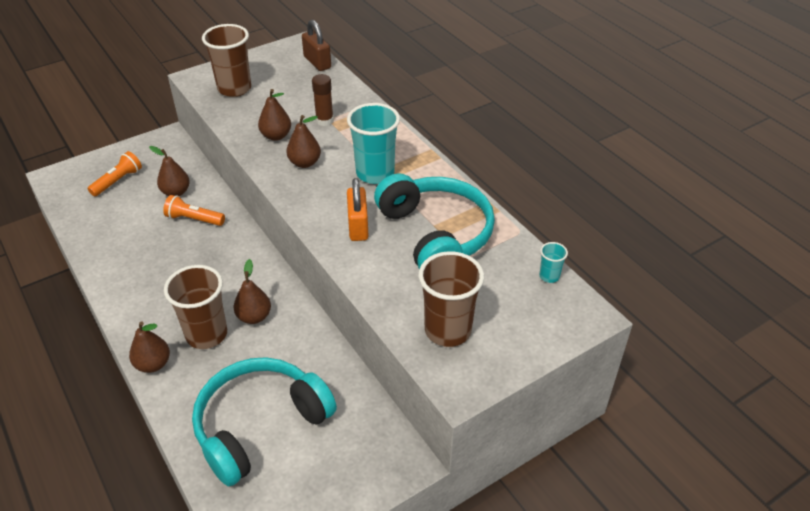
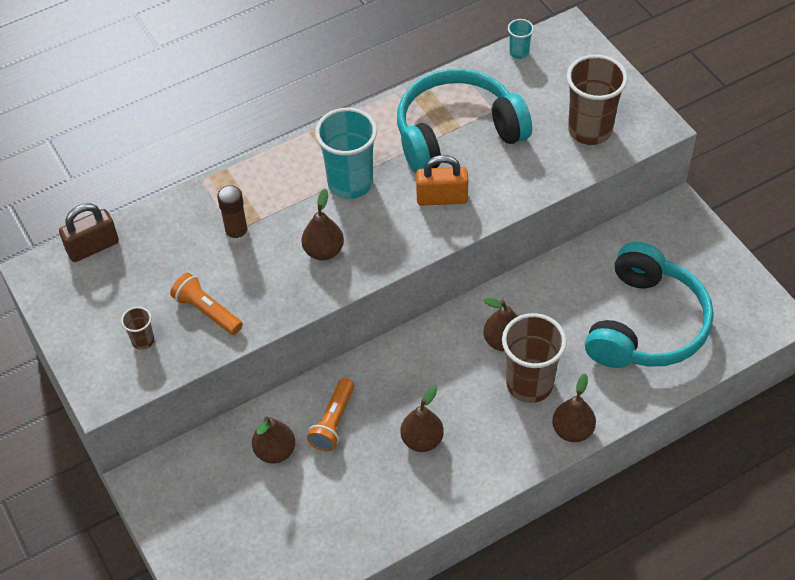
camera: 85 degrees left, 10 degrees up
(118, 181) = (241, 530): orange flashlight -> orange flashlight (207, 311)
(234, 89) = (143, 341): brown cup -> brown cup, size x0.46
(260, 425) = (646, 324): turquoise headphones -> turquoise headphones turned 120 degrees counterclockwise
(276, 136) = (264, 284): brown pear -> brown pear (422, 440)

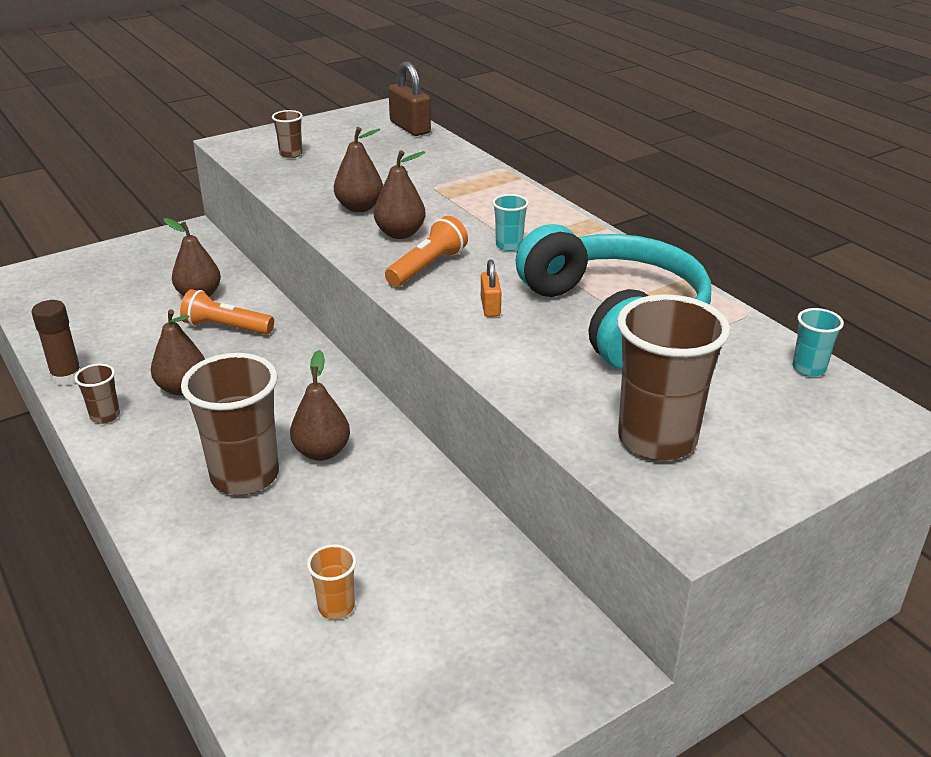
camera: 85 degrees right, 20 degrees down
(207, 311) = (321, 179): orange flashlight -> orange flashlight (427, 267)
(237, 234) = (426, 187): brown glue stick -> brown glue stick (67, 377)
(350, 183) = (509, 245): turquoise cup -> turquoise cup, size x0.46
(442, 198) = (490, 307): orange padlock -> orange padlock, size x0.57
(457, 487) = (105, 416): none -> brown cup
(572, 430) = (156, 517): brown pear -> brown pear (359, 207)
(646, 324) = (336, 607): turquoise headphones -> orange cup

